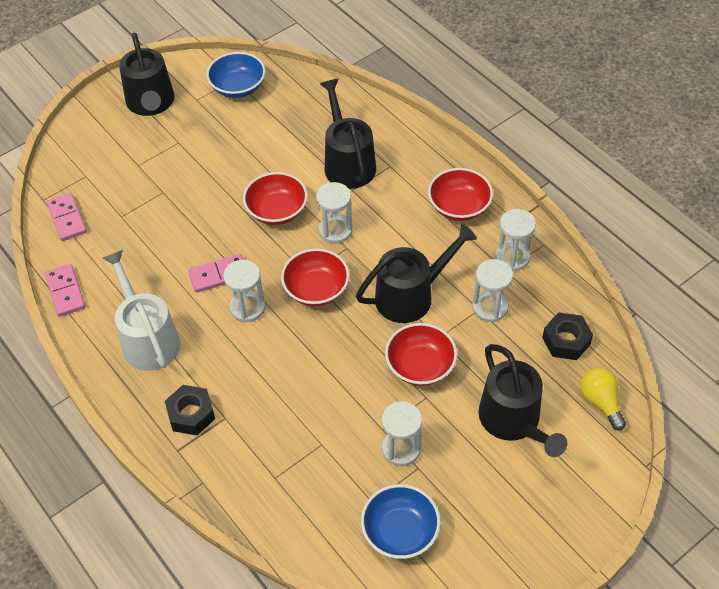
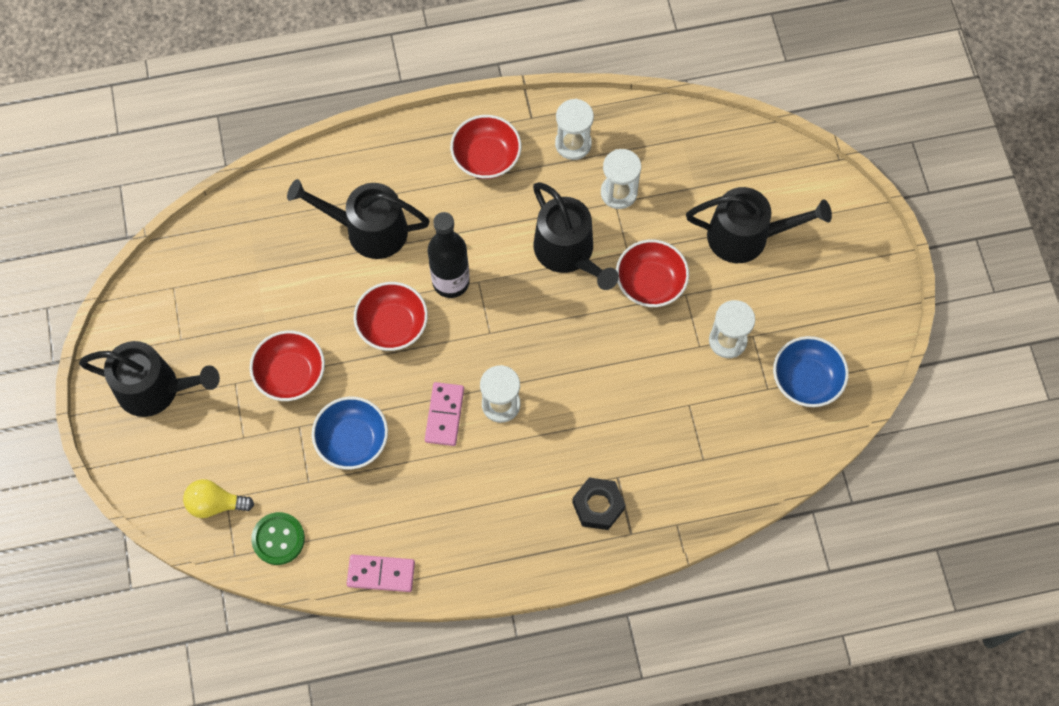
camera: 65 degrees left, 15 degrees up
(67, 218) = (278, 539): pink domino -> green button
(148, 339) = (487, 513): white watering can -> none
(238, 87) = (189, 289): blue bowl -> blue bowl (352, 440)
(316, 289) = (514, 332): red bowl -> red bowl (290, 374)
(335, 230) = (451, 282): white hourglass -> black bottle
(410, 296) = (568, 252): black watering can -> black watering can turned 150 degrees clockwise
(566, 341) = (688, 150): black nut -> none
(601, 402) = (763, 158): yellow light bulb -> yellow light bulb (215, 504)

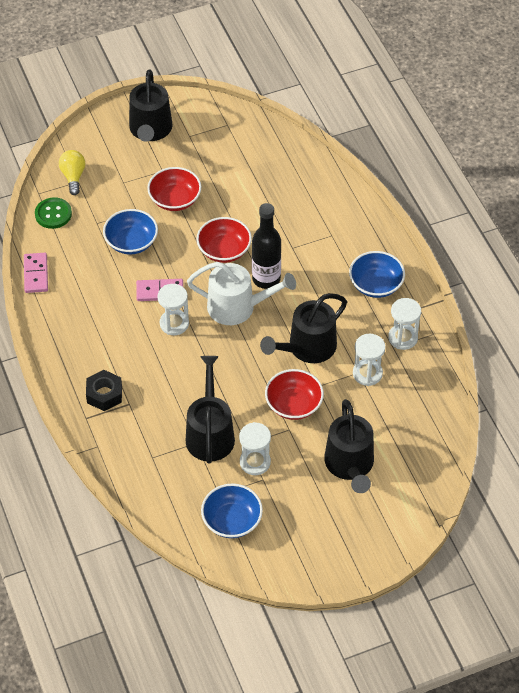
camera: 80 degrees right, 15 degrees down
(368, 230) = (297, 224): black watering can -> black watering can (210, 433)
(486, 157) = (376, 284): red bowl -> blue bowl
(489, 323) = (237, 307): none -> white watering can

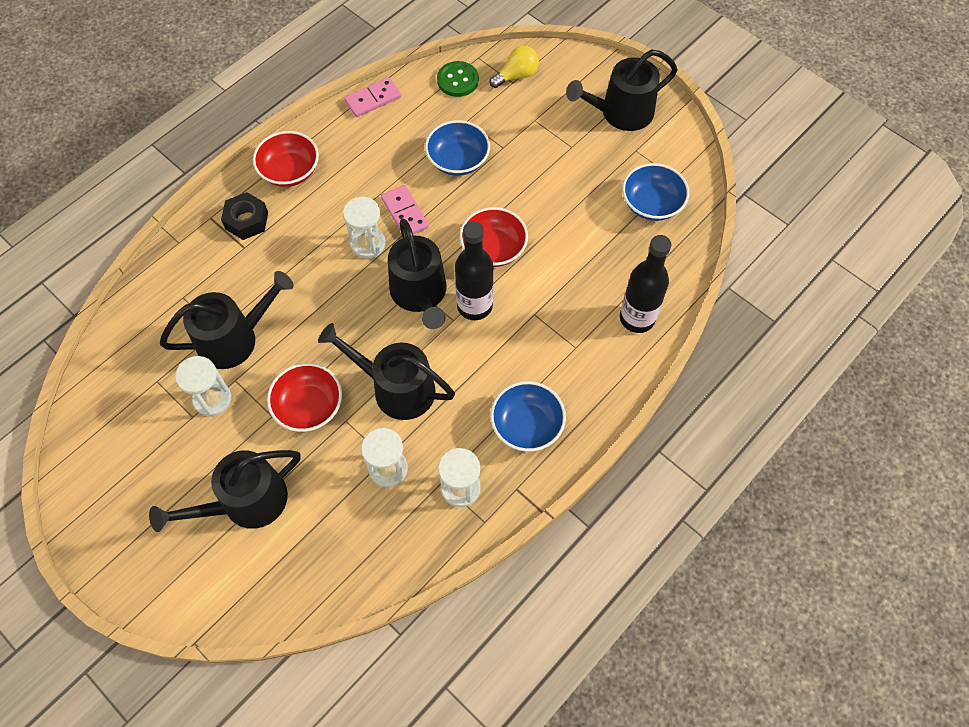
camera: 65 degrees right, 10 degrees up
(175, 199) = (538, 174): red bowl -> red bowl (290, 171)
(232, 520) = (125, 408): blue bowl -> blue bowl (651, 204)
(237, 307) = (420, 294): white watering can -> black watering can
(328, 193) = (637, 318): none -> black bottle

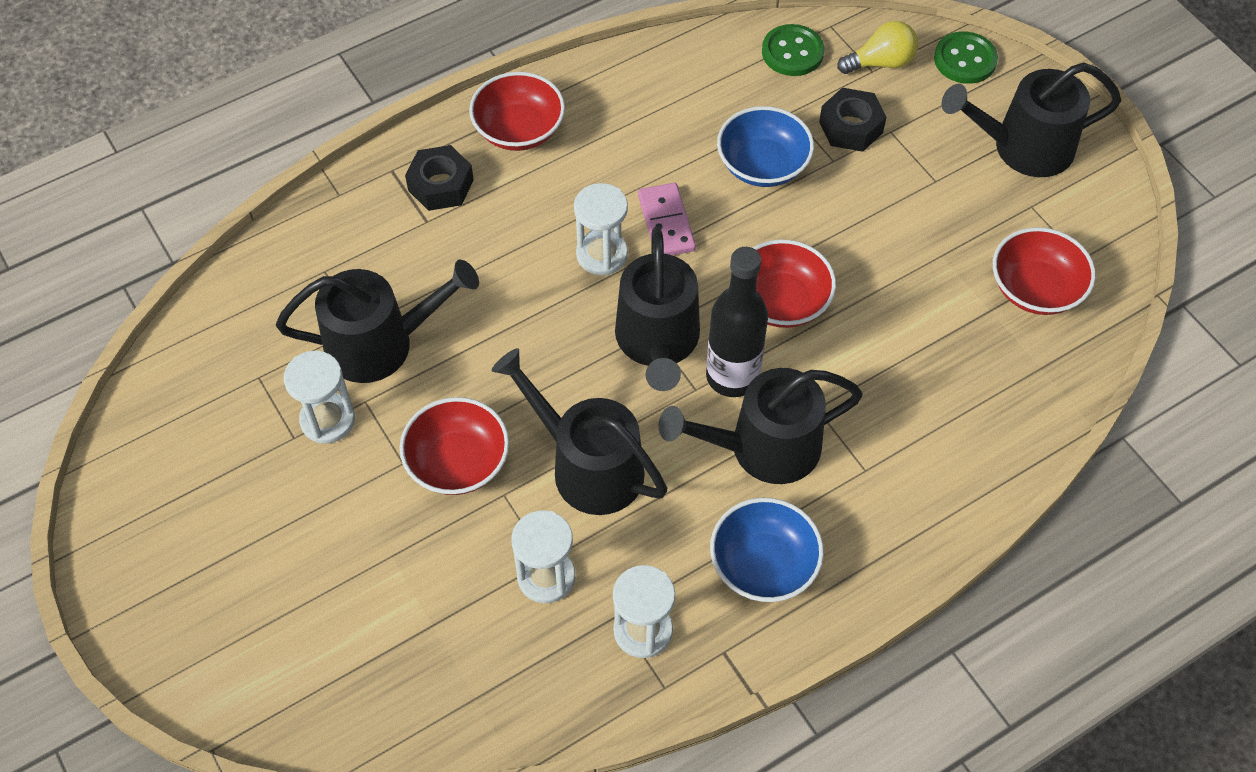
camera: 15 degrees right, 5 degrees down
(246, 502) = (335, 573): black watering can -> black watering can (763, 447)
(373, 99) = (663, 54): pink domino -> none
(508, 123) = (851, 127): none -> black nut
(569, 62) = (965, 60): none -> green button
(637, 318) = (969, 449): black bottle -> none
(651, 204) = (1035, 289): blue bowl -> red bowl

